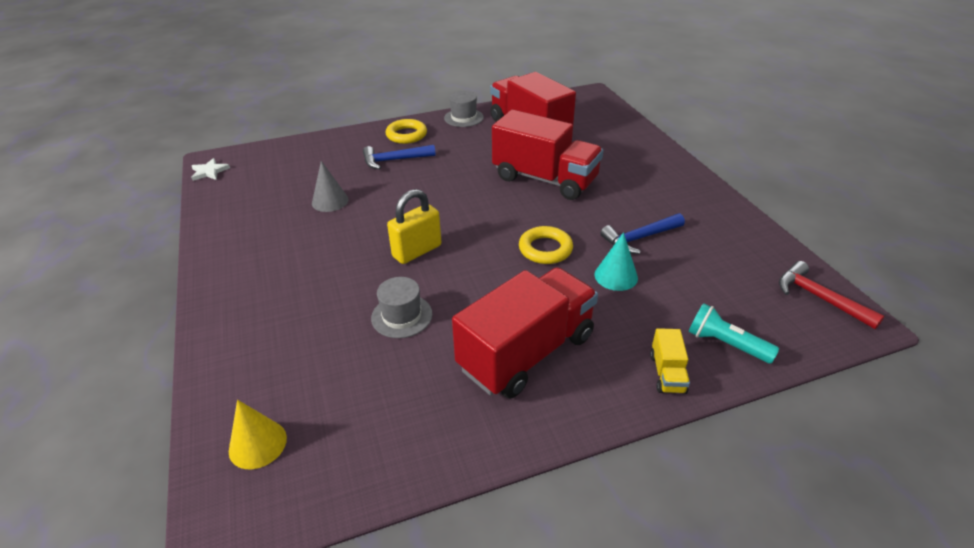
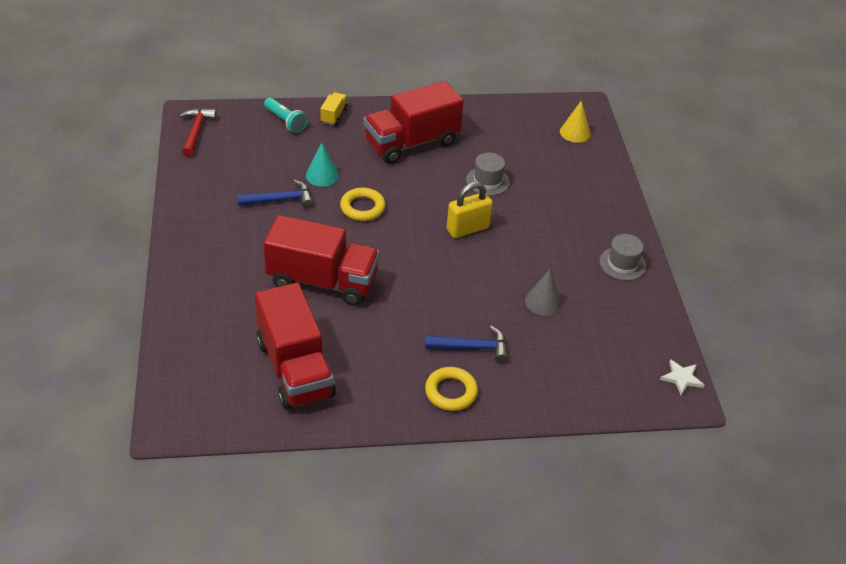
camera: 170 degrees left, 5 degrees up
(463, 118) = (369, 411): grey hat -> grey hat (622, 263)
(545, 179) = (322, 281): red truck -> red truck turned 150 degrees clockwise
(819, 298) = (196, 132): red hammer -> red hammer turned 150 degrees counterclockwise

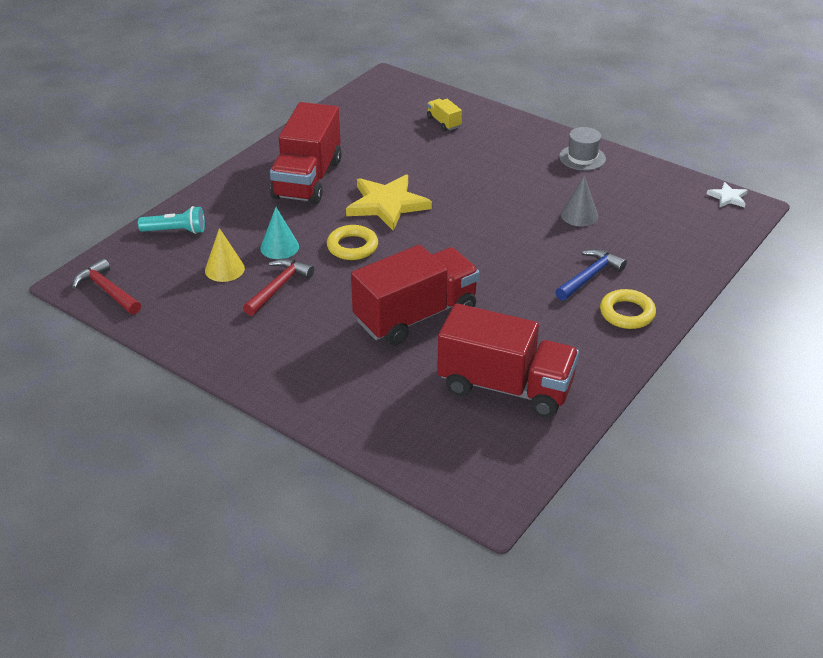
camera: 45 degrees left, 5 degrees down
(280, 200) = (278, 287): blue hammer -> red hammer
(334, 116) = (210, 201): yellow truck -> yellow truck (443, 122)
(430, 196) = (387, 204): none -> yellow star
(467, 229) = (451, 207): yellow padlock -> none
(487, 181) = (408, 167): grey hat -> none
(575, 132) = (410, 99): yellow cone -> yellow cone (224, 269)

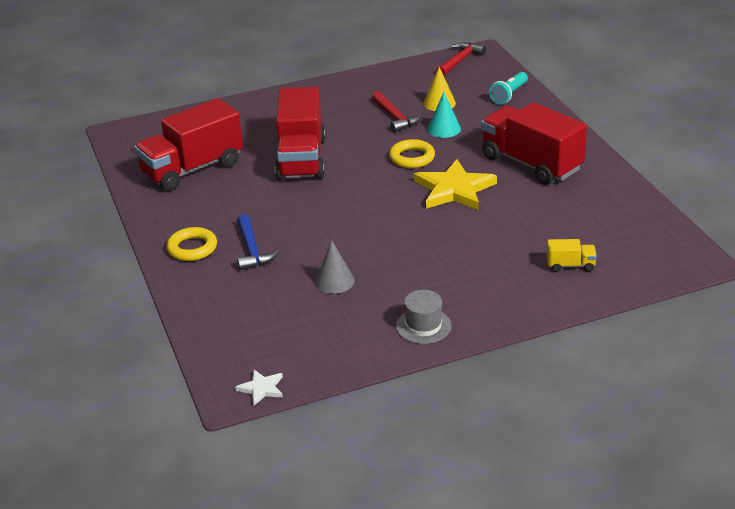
camera: 125 degrees right, 5 degrees down
(107, 291) = (459, 61): red hammer -> red hammer turned 45 degrees counterclockwise

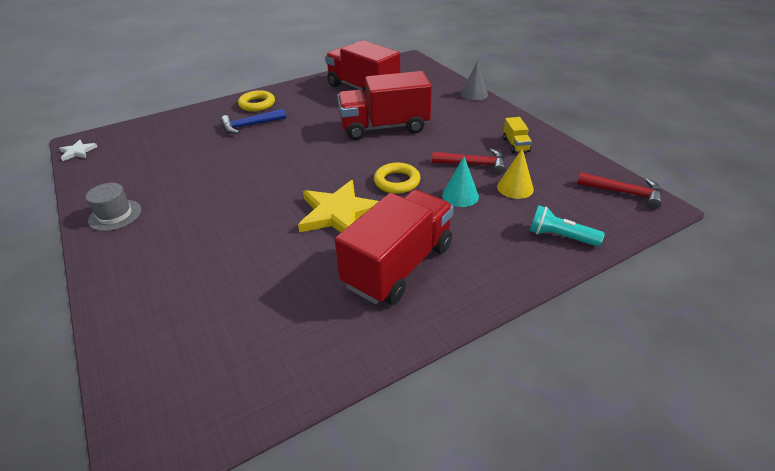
camera: 80 degrees right, 5 degrees up
(334, 281) = (198, 164): grey cone -> grey cone (474, 94)
(395, 117) = (473, 164): red hammer -> red hammer turned 135 degrees counterclockwise
(570, 265) = (178, 310): yellow truck -> yellow truck (515, 145)

